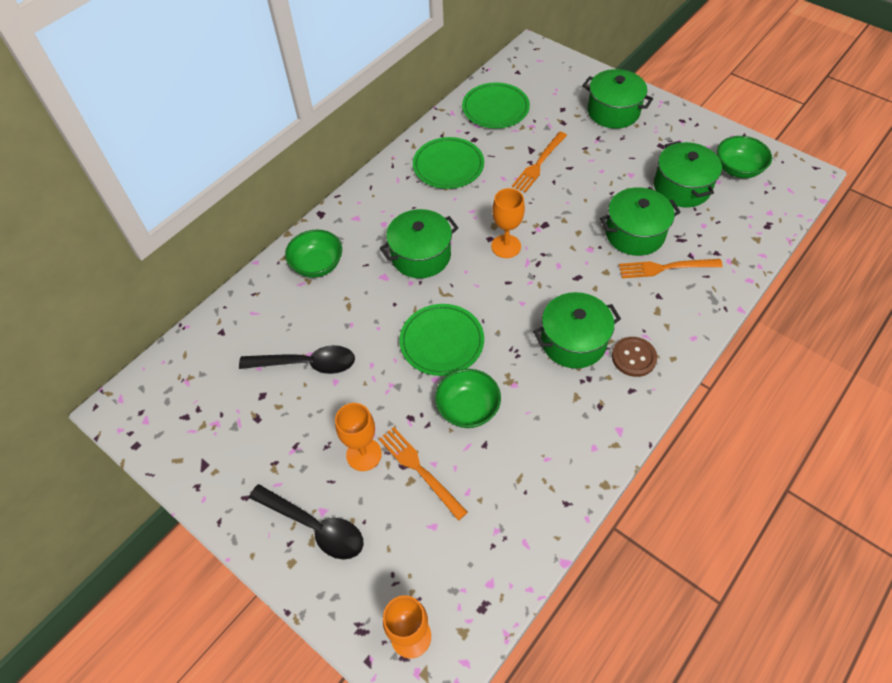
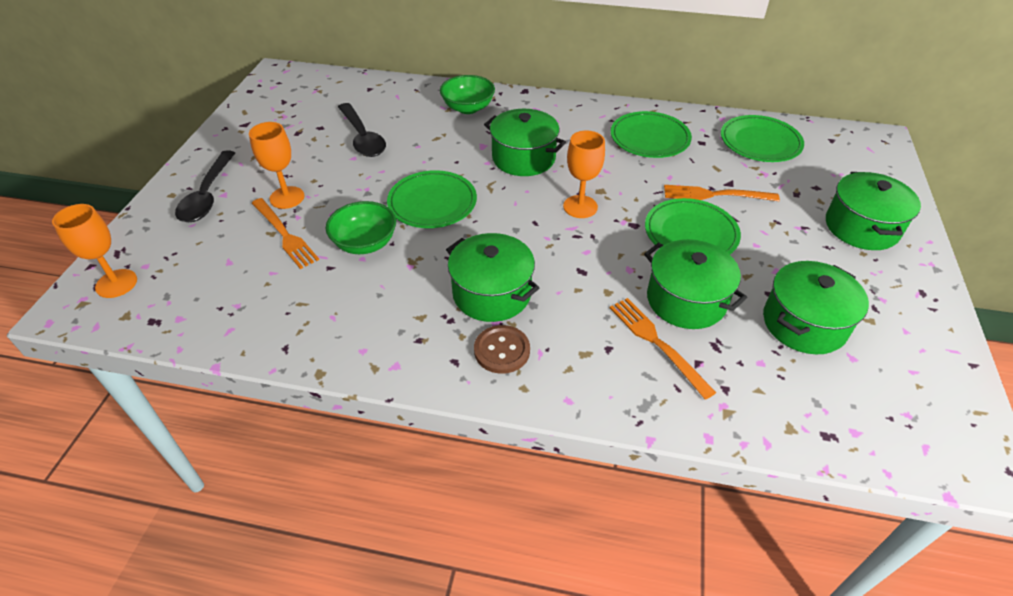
camera: 60 degrees right, 10 degrees down
(420, 470) = (284, 235): orange fork -> orange fork turned 120 degrees clockwise
(571, 198) = (691, 233): none -> green plate
(738, 169) = (899, 374): green bowl -> none

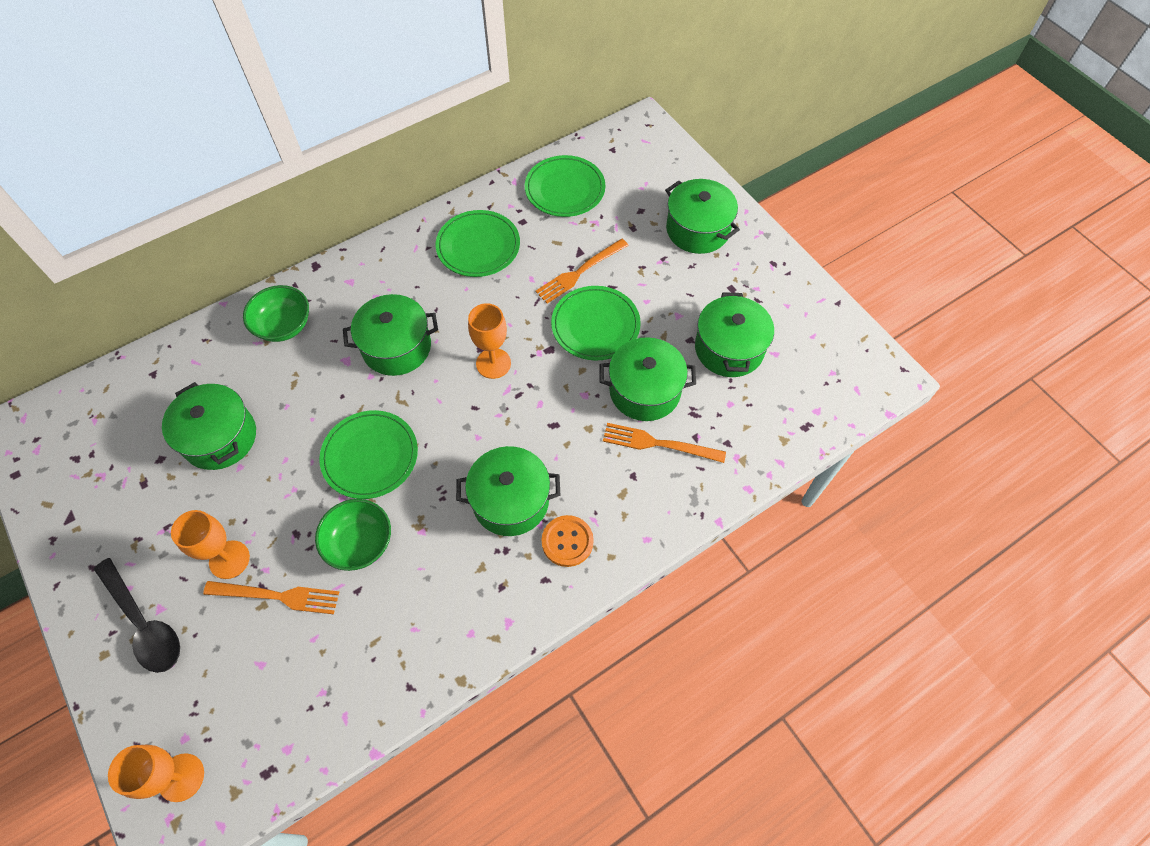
camera: 45 degrees left, 15 degrees up
(362, 137) = (220, 437): black spoon -> green pot
(502, 350) = (567, 541): brown button -> orange button

